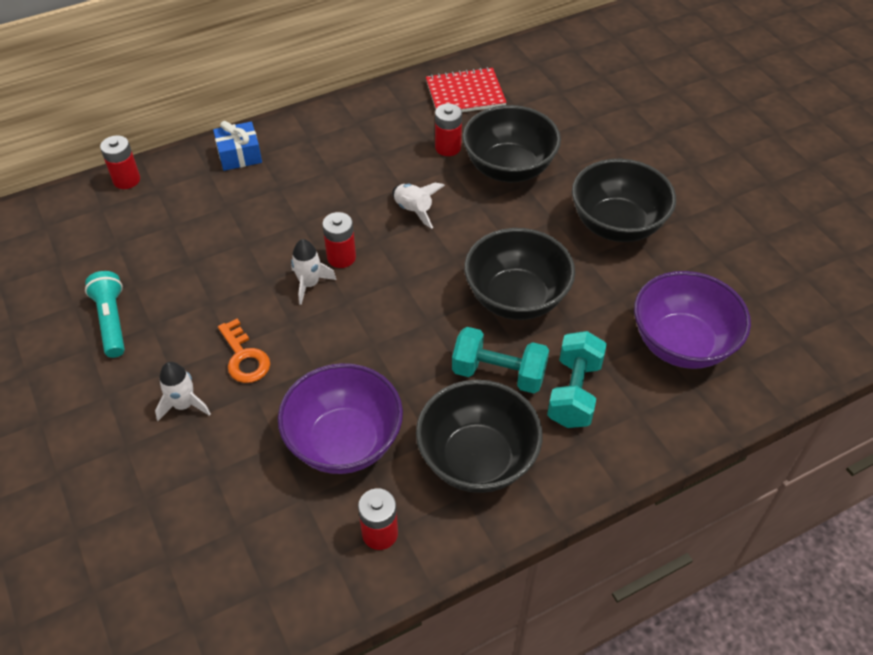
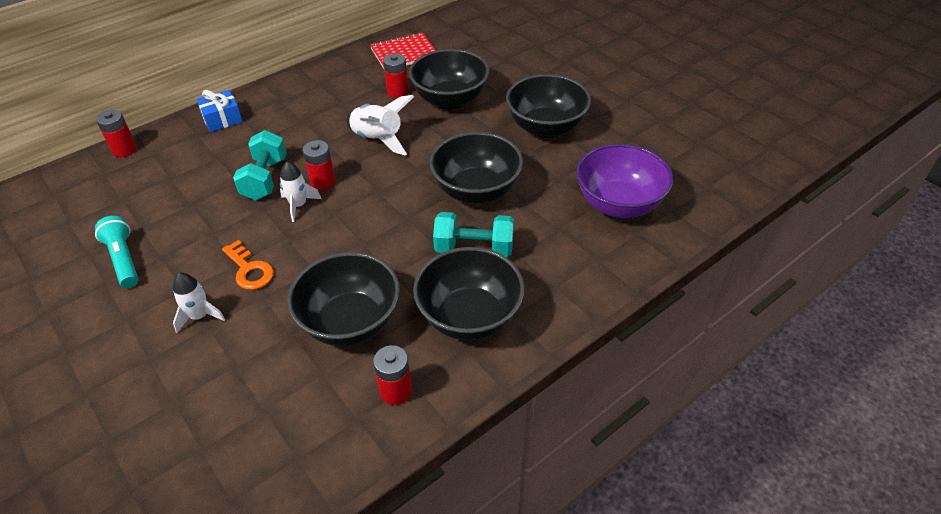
camera: 10 degrees left, 5 degrees down
(344, 442) = (350, 322): purple bowl -> black bowl
(414, 210) = (378, 139): white rocket -> white rocket, size x1.54
(574, 392) = (540, 253): turquoise dumbbell -> turquoise dumbbell (265, 179)

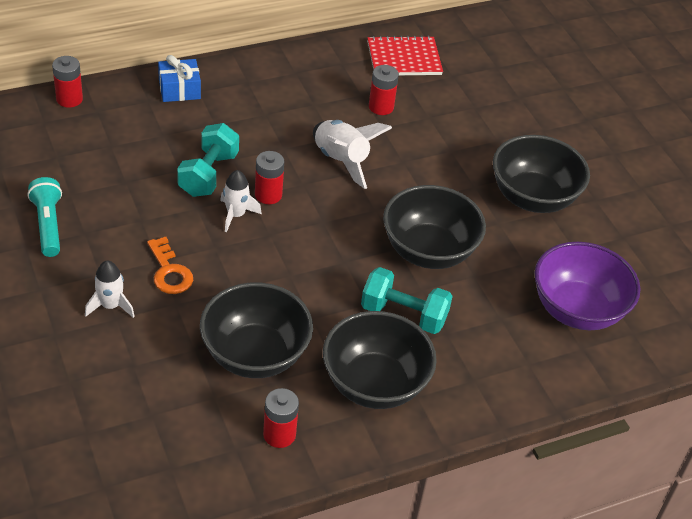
camera: 10 degrees right, 0 degrees up
(450, 100) = (437, 133): black bowl -> none

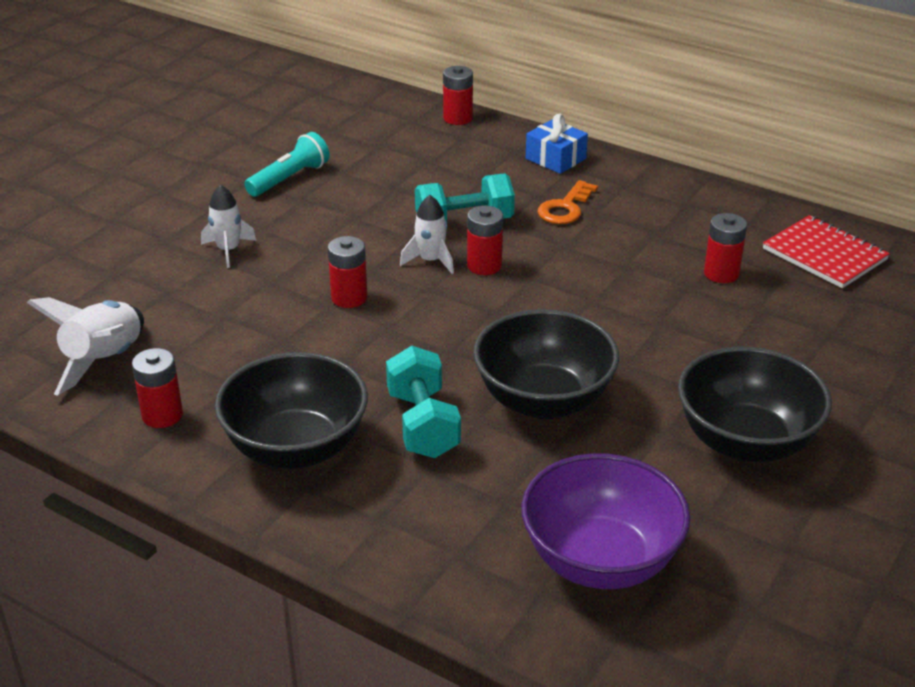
camera: 60 degrees right, 10 degrees down
(169, 272) = (307, 260): orange key -> orange key (565, 208)
(238, 276) = (349, 298): none -> red battery
(255, 355) = (254, 354): black bowl -> none
(341, 161) = (599, 285): white rocket -> white rocket (104, 361)

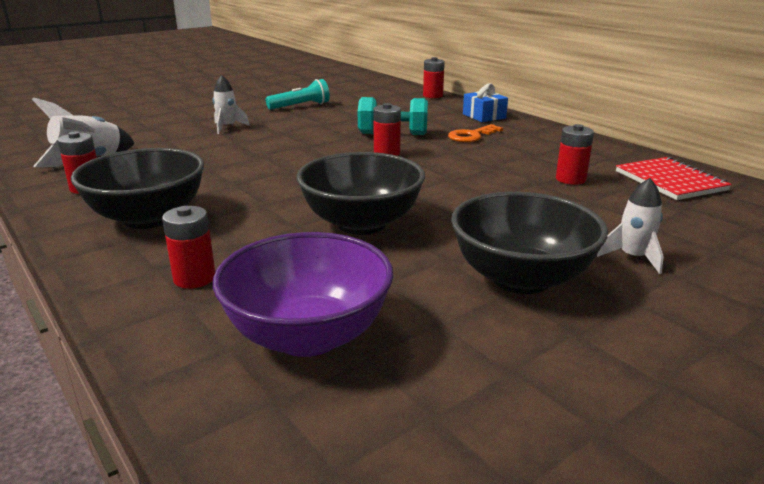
camera: 20 degrees right, 10 degrees down
(349, 298) = (277, 155): red battery -> red battery (194, 278)
(423, 424) = (254, 221): turquoise dumbbell -> none
(430, 260) = (351, 146): white rocket -> white rocket (633, 257)

